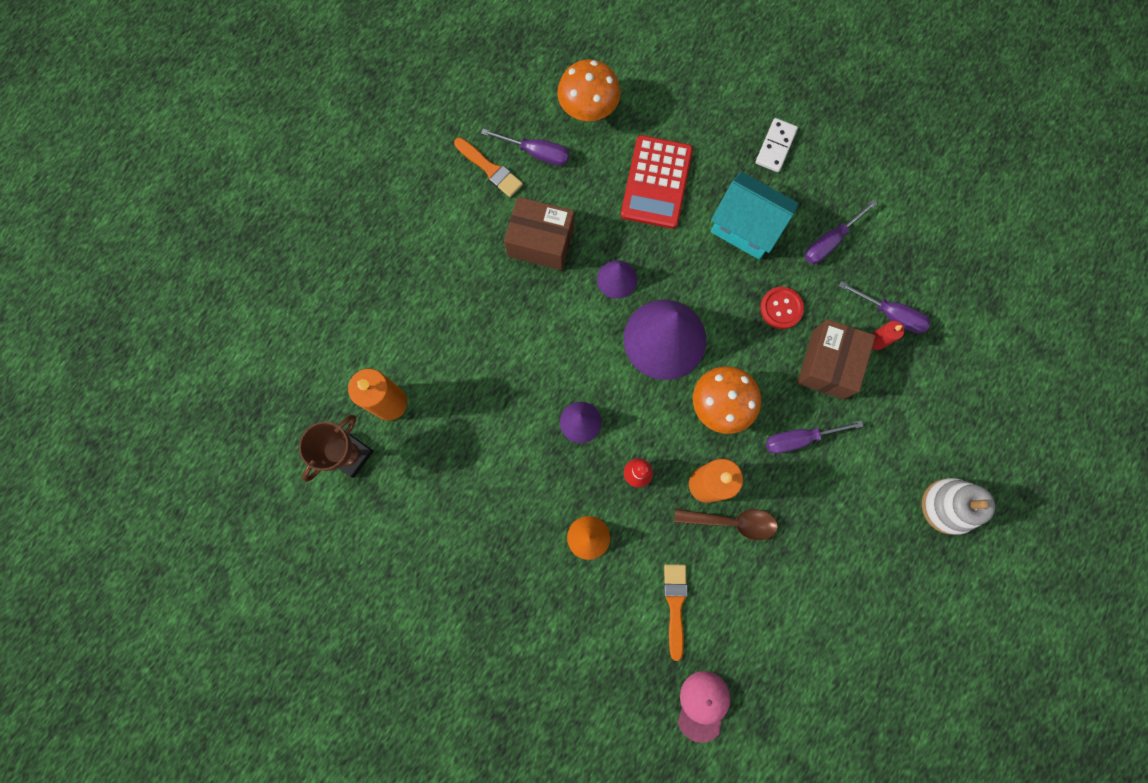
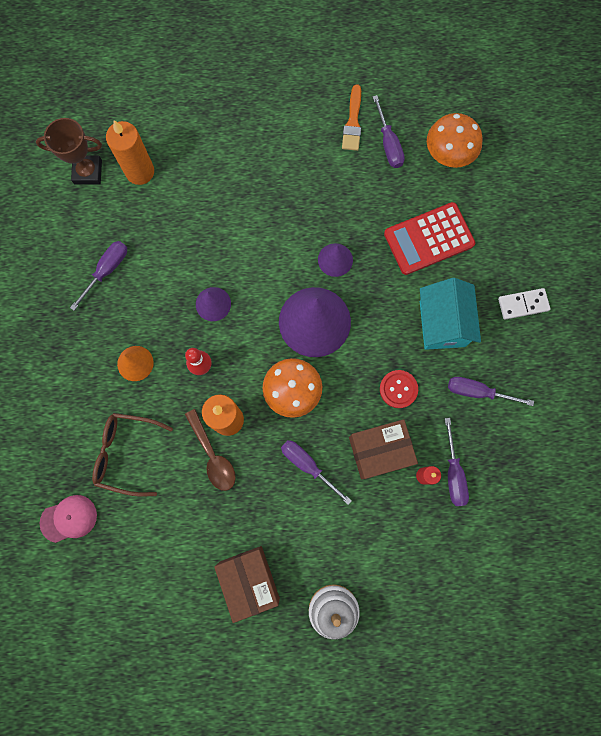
camera: 55 degrees right, 0 degrees up
(471, 503) = (107, 270): none -> purple screwdriver
(541, 242) = (324, 191): brown box -> brown box (249, 580)
(675, 605) = (127, 453): orange brush -> brown glasses

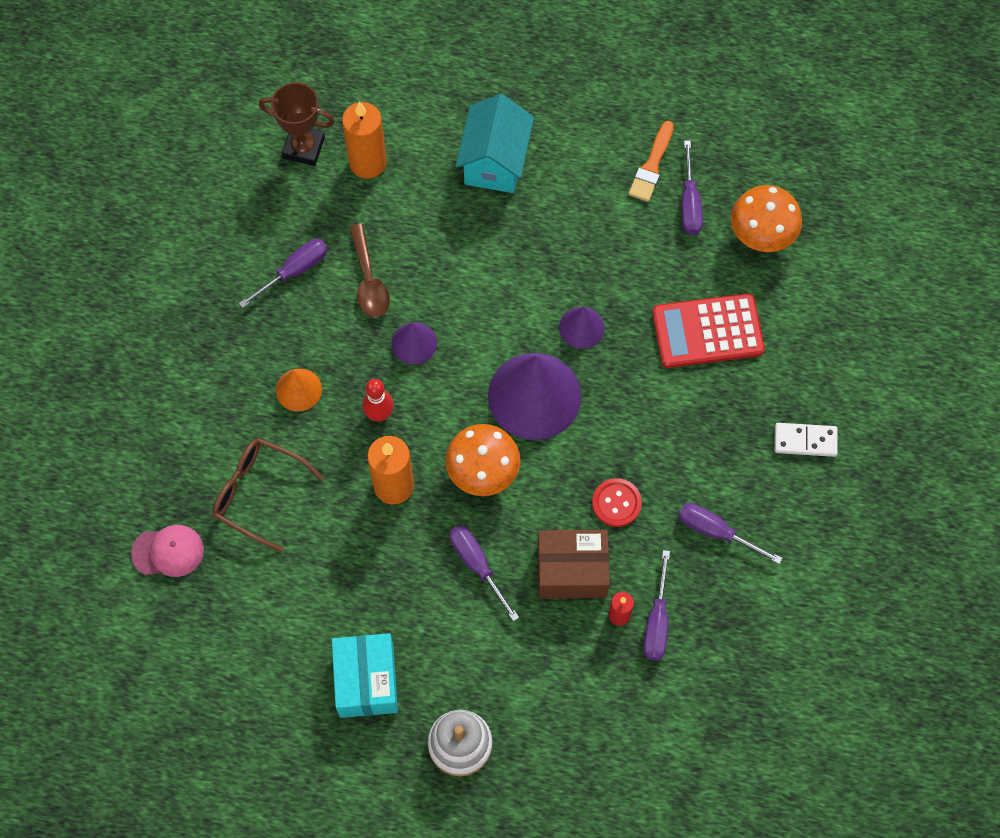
camera: 15 degrees right, 10 degrees down
(213, 456) = (363, 523): brown spoon -> brown spoon (369, 280)
(249, 580) = (367, 681): brown box -> turquoise box
(442, 323) = (695, 438): turquoise house -> turquoise house (495, 162)

